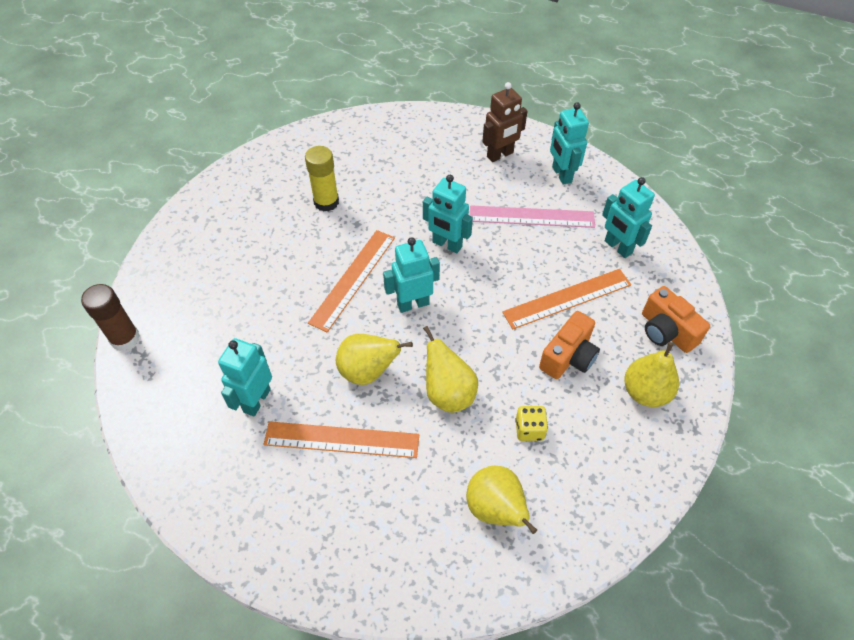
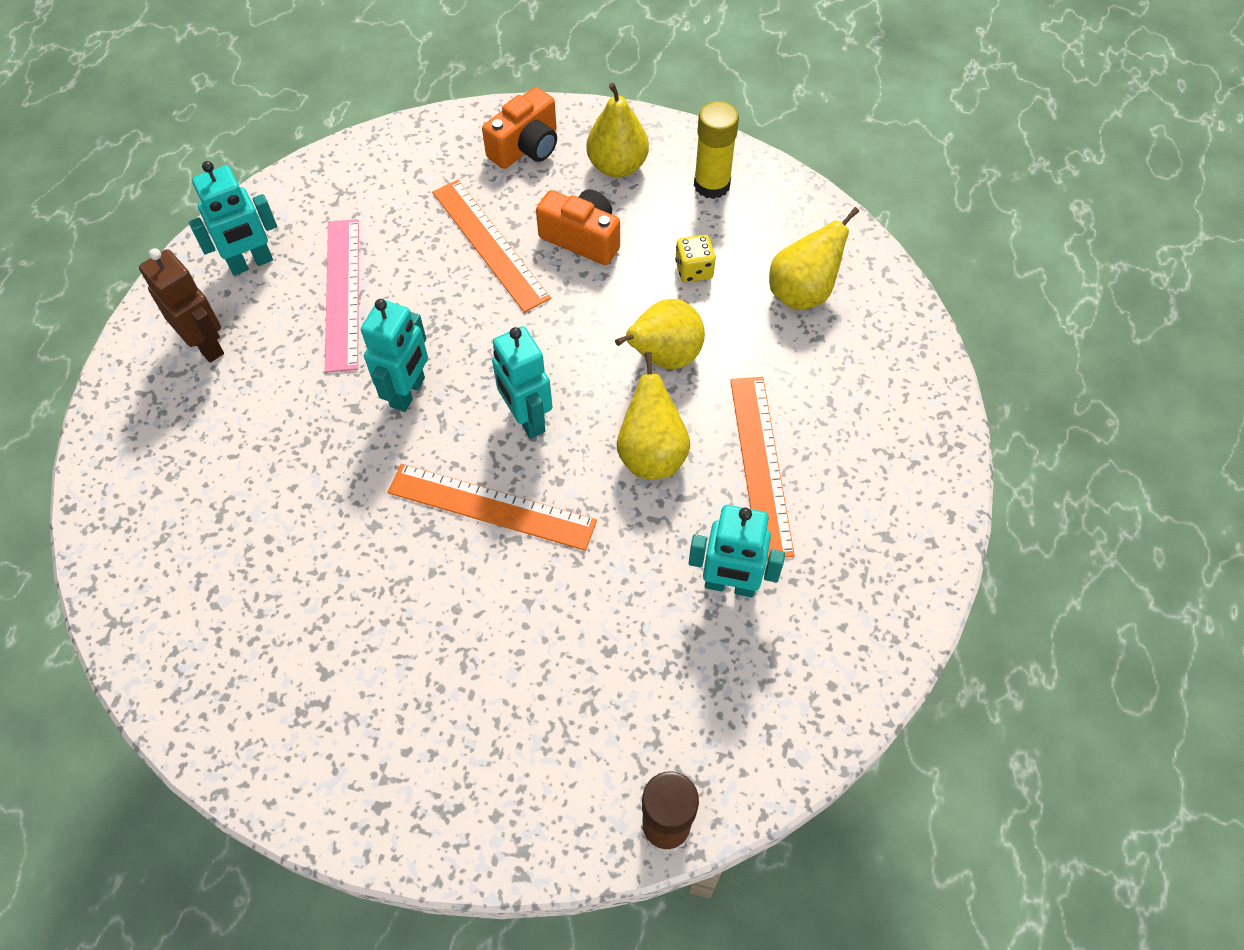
camera: 100 degrees left, 5 degrees up
(326, 202) = (327, 584): yellow glue stick -> yellow glue stick (712, 185)
(617, 247) = (393, 195): turquoise robot -> none

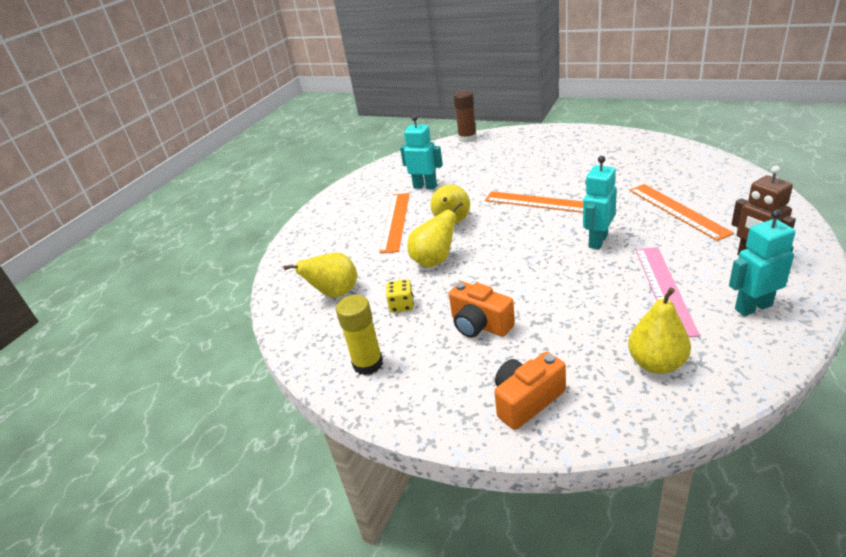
camera: 165 degrees left, 25 degrees down
(490, 244) = (554, 321): orange ruler -> orange ruler (677, 211)
(526, 419) = (522, 233): turquoise robot -> none
(617, 166) = (443, 381): yellow pear -> yellow pear (656, 363)

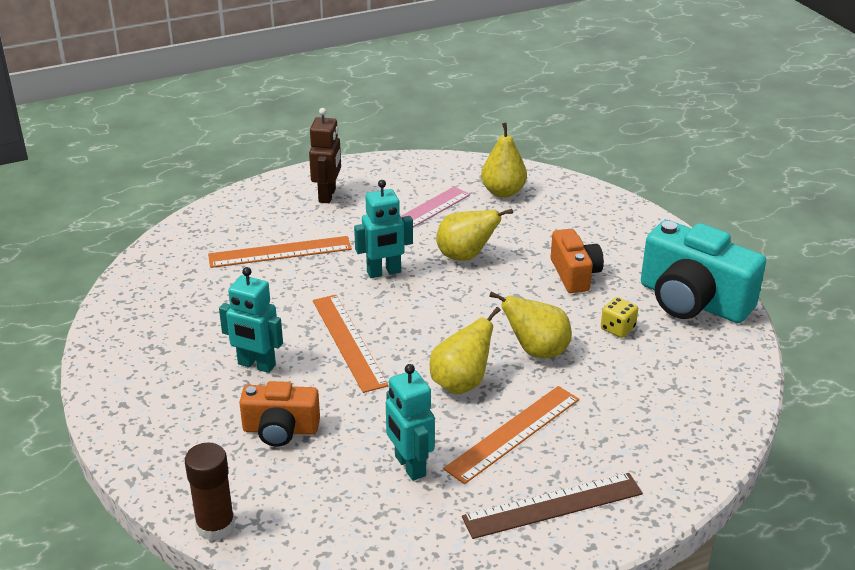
camera: 145 degrees left, 0 degrees up
(335, 293) = (669, 383): yellow pear -> yellow pear (465, 256)
(344, 211) = (553, 505): none -> brown ruler
(368, 364) = (692, 301): yellow glue stick -> turquoise camera
(527, 401) = (606, 220): orange camera -> orange camera (280, 430)
(677, 211) = (280, 252): orange ruler -> orange ruler turned 60 degrees clockwise
(752, 307) = (394, 180): turquoise robot -> turquoise robot (256, 365)

